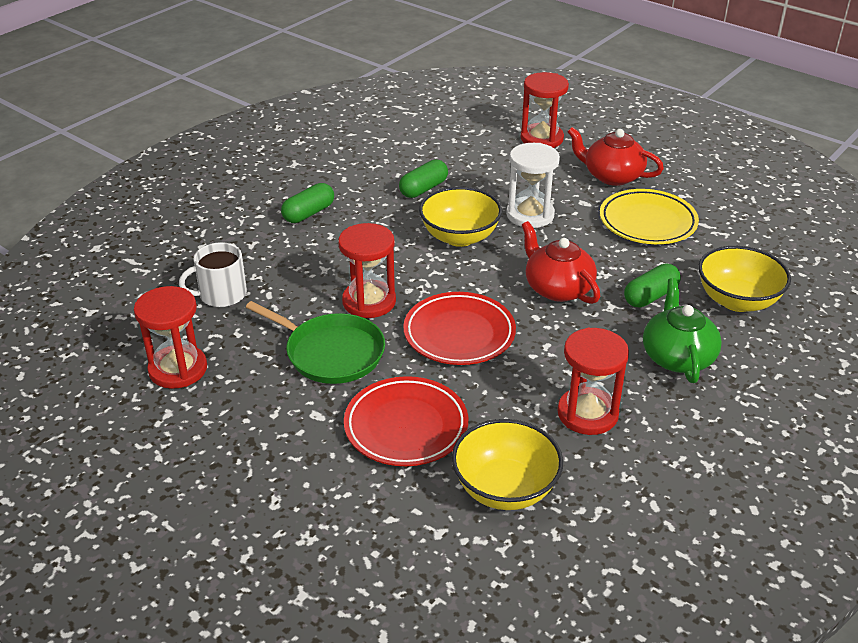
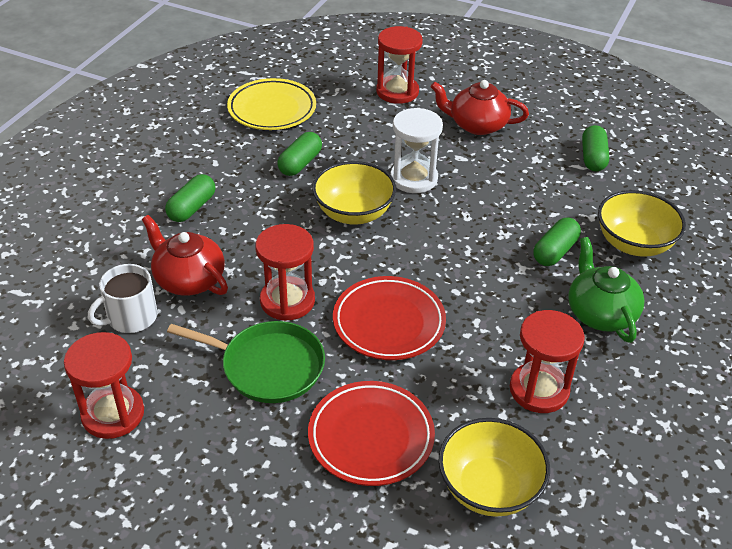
camera: 15 degrees left, 5 degrees up
(557, 288) = (466, 256): red teapot -> red teapot (189, 279)
(647, 222) = (526, 171): yellow plate -> yellow plate (272, 109)
(723, 219) = (593, 158): none -> green capsule

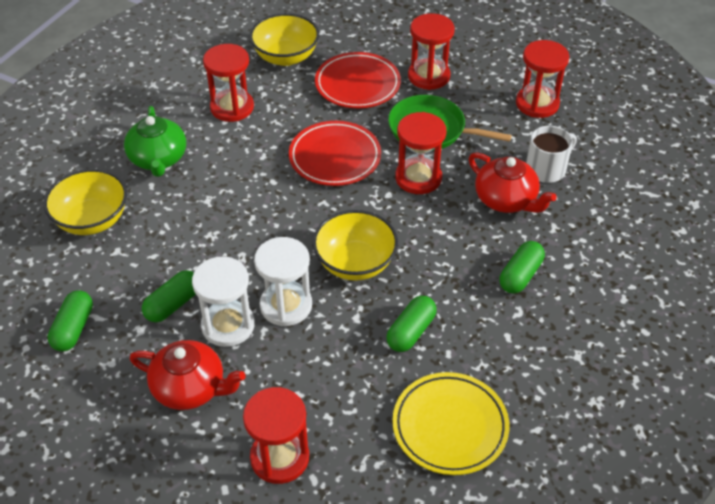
camera: 175 degrees left, 5 degrees up
(264, 458) = (429, 76): none -> red hourglass
(461, 163) = (228, 325): none -> white hourglass
(555, 251) = (170, 215): green capsule -> green capsule (173, 304)

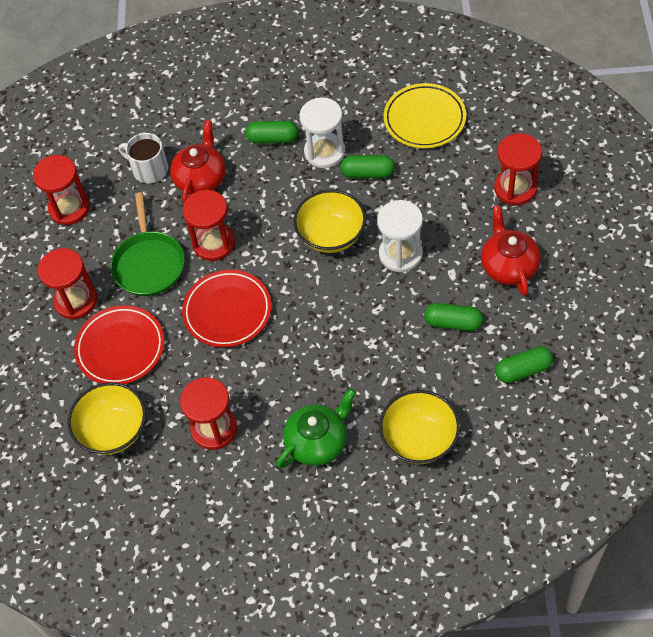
camera: 115 degrees left, 10 degrees up
(228, 325) = (444, 277): white hourglass -> white hourglass (324, 152)

